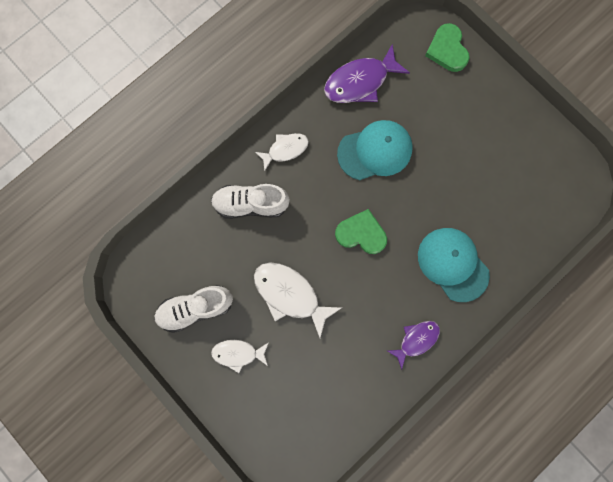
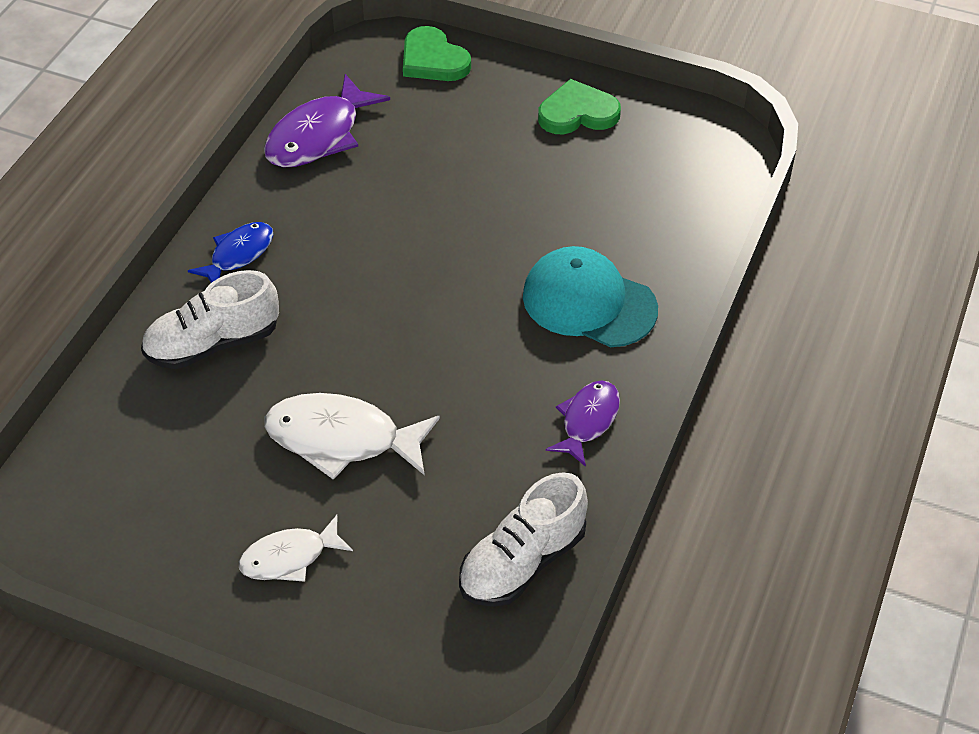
camera: 25 degrees left, 30 degrees down
(196, 308) = (181, 521): white shoe -> white shoe (522, 561)
(285, 150) = (238, 255): white fish -> blue fish
(361, 233) = (420, 316): green heart -> green heart (577, 113)
(375, 151) = (386, 208): turquoise cap -> none

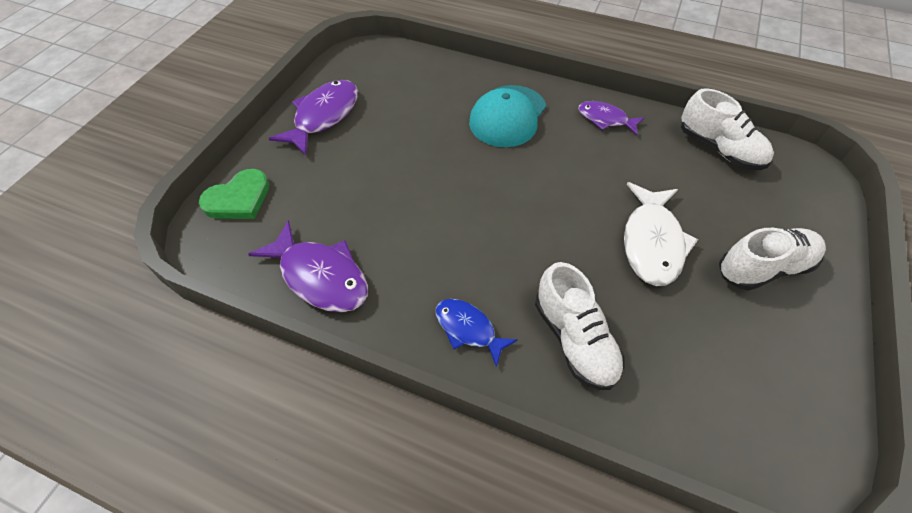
camera: 90 degrees left, 5 degrees up
(289, 557) = (763, 268): white fish -> white shoe
(577, 113) = (323, 116): green heart -> purple fish

